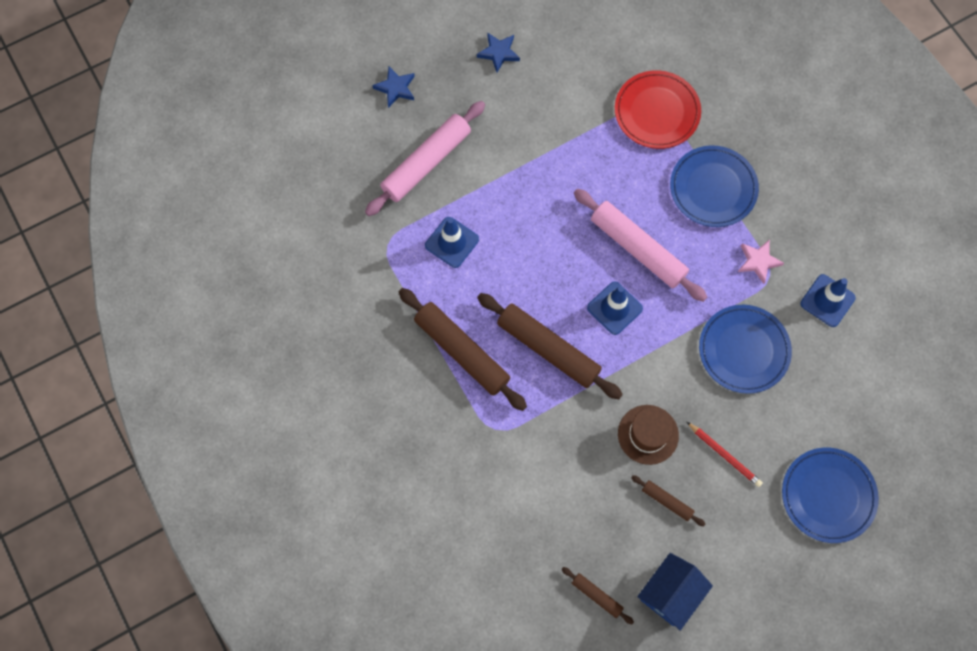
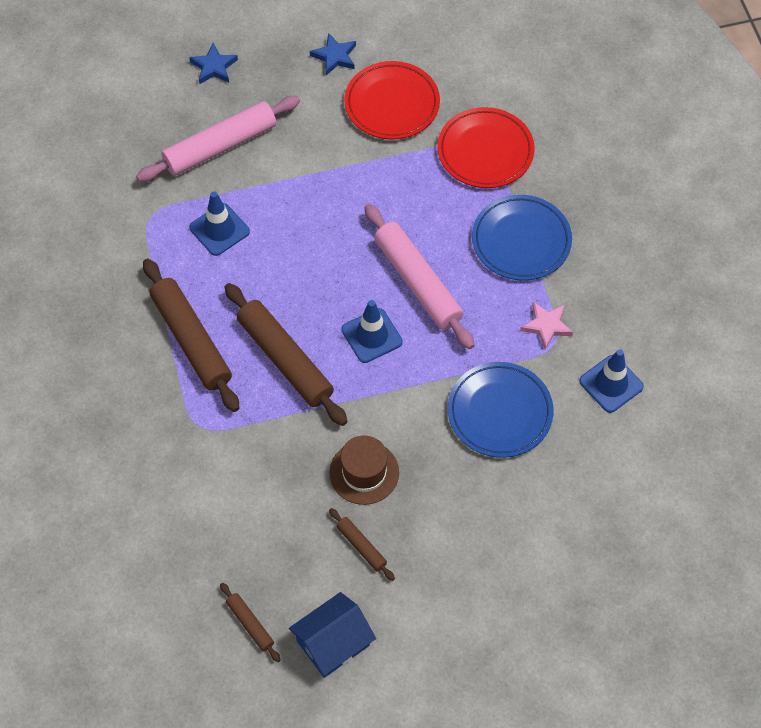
camera: 15 degrees right, 10 degrees down
(563, 86) = (392, 104): none -> red plate
(724, 455) = (442, 515): red pencil -> none
(828, 496) = (544, 586): blue plate -> none

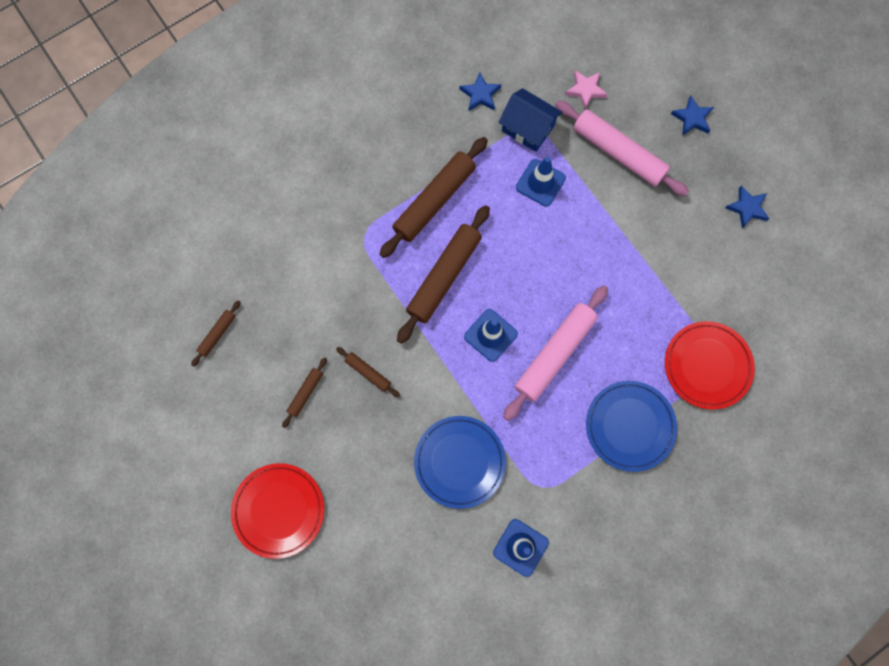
camera: 70 degrees right, 15 degrees up
(85, 252) = (480, 94): none -> blue star
(333, 643) = (221, 400): blue house -> blue house (528, 128)
(364, 472) = (368, 372): brown hat -> brown rolling pin
(392, 104) = (720, 271): red plate -> red plate (279, 510)
(546, 326) = (555, 474): pink star -> pink star (585, 90)

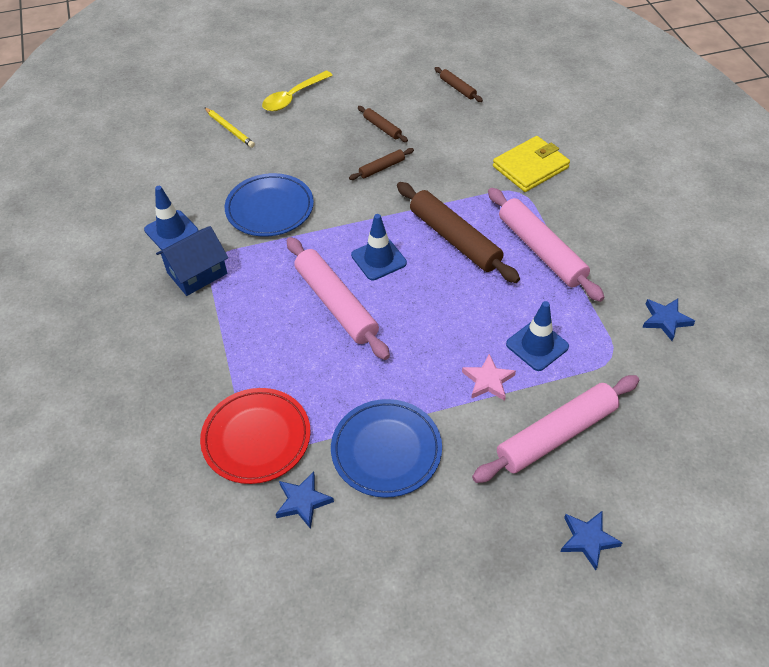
camera: 110 degrees right, 25 degrees down
(279, 510) = (293, 97): red plate -> yellow spoon
(326, 233) = (530, 167): none -> yellow wallet
(353, 559) = (229, 129): none -> yellow pencil
(434, 201) = (541, 250): brown rolling pin -> pink rolling pin
(528, 128) = (611, 352): blue house -> blue house (197, 273)
(585, 90) = (654, 427): pink star -> pink star (488, 381)
(629, 426) = (231, 344): blue plate -> blue plate (386, 450)
(747, 208) = (436, 560): blue star -> blue star (303, 501)

